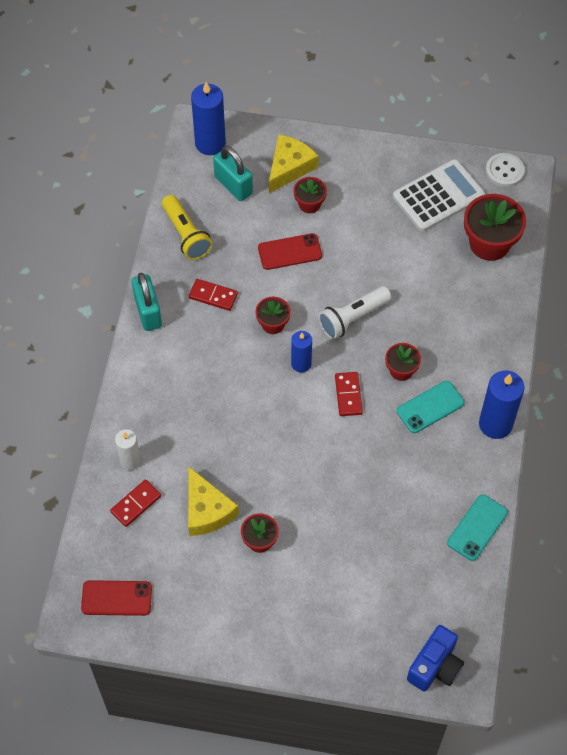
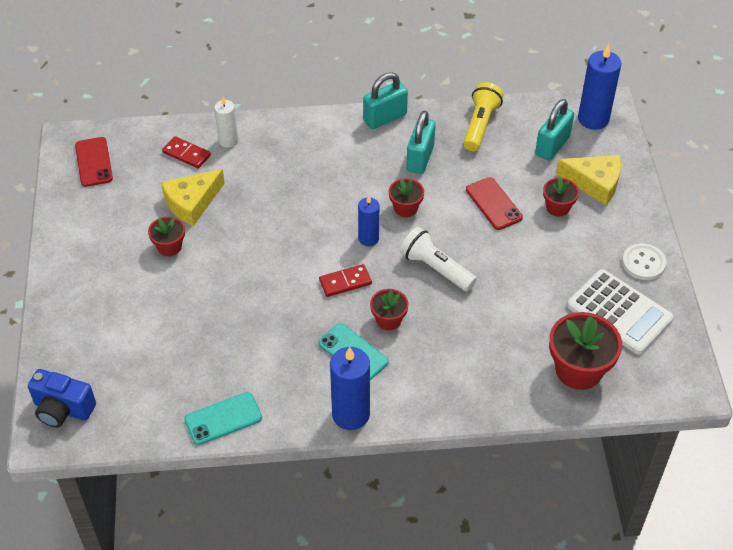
camera: 75 degrees right, 10 degrees down
(186, 235) = (480, 125): yellow flashlight -> yellow flashlight turned 150 degrees clockwise
(213, 296) = (420, 158): red domino -> turquoise padlock
(477, 527) = (223, 419): turquoise phone -> turquoise phone turned 45 degrees counterclockwise
(504, 171) = (684, 367): white button -> white button (643, 263)

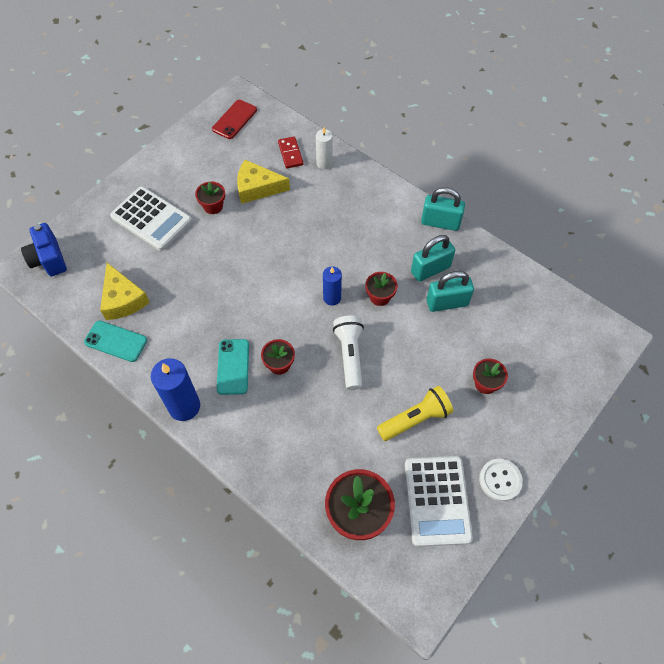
camera: 45 degrees right, 10 degrees up
(123, 300) = (151, 219): none -> white calculator
(345, 282) = (283, 315): red domino -> none
(480, 125) = (501, 278): yellow flashlight -> yellow flashlight (415, 419)
(493, 204) = (442, 343): red phone -> none
(552, 146) = (536, 335): turquoise padlock -> turquoise padlock (447, 303)
(593, 119) = (593, 339): blue candle -> none
(594, 183) = (535, 388): yellow cheese -> yellow cheese (123, 299)

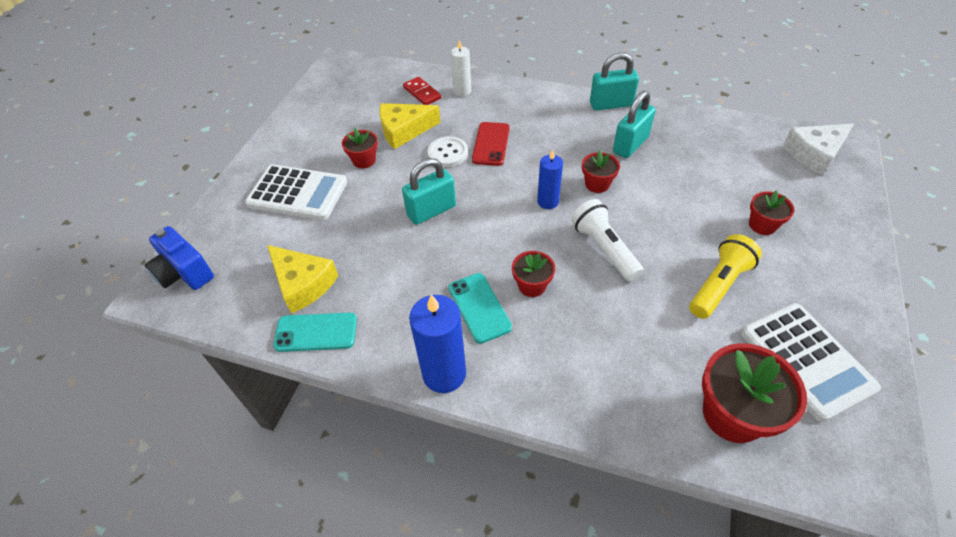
camera: 20 degrees left, 10 degrees down
(234, 119) = (345, 82): red phone -> red phone (491, 144)
(447, 303) = (668, 167): turquoise padlock -> turquoise padlock (431, 211)
(500, 480) = (852, 312): white button -> white button (448, 153)
(580, 337) = (814, 154): none -> white cheese

